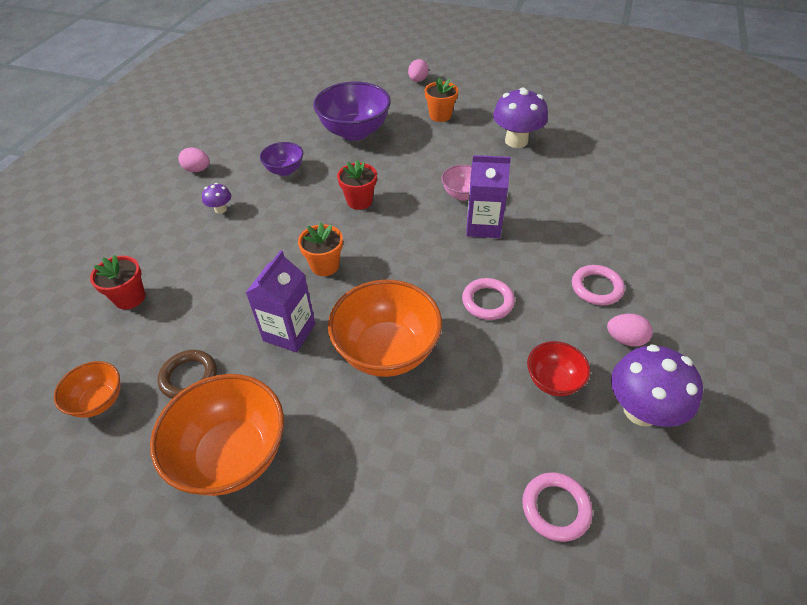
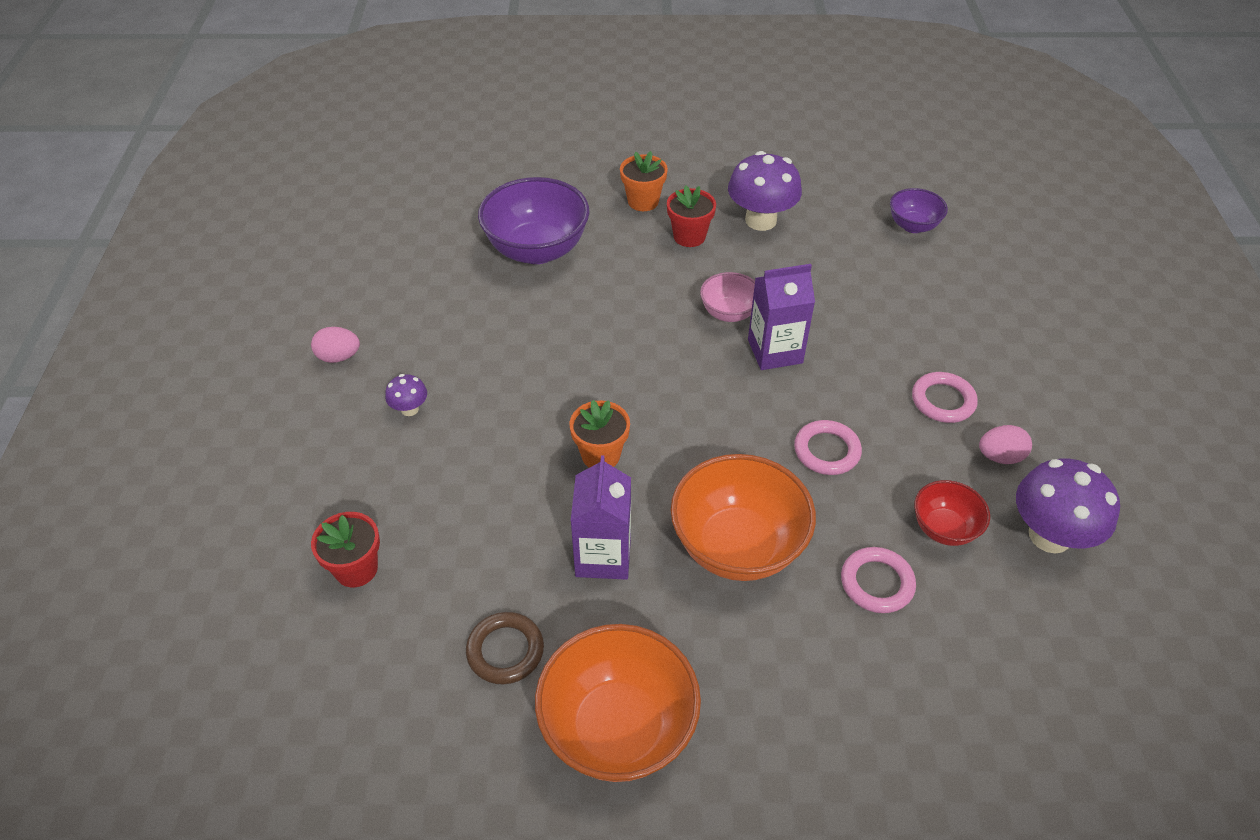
camera: 20 degrees left, 0 degrees up
(99, 401) = (402, 717): orange bowl -> none
(285, 170) = (469, 330): purple bowl -> purple bowl (913, 226)
(359, 201) = (598, 353): red flower pot -> red flower pot (689, 236)
(418, 80) = (585, 151): pink egg -> none
(555, 508) = (1008, 671): pink ring -> pink ring (877, 583)

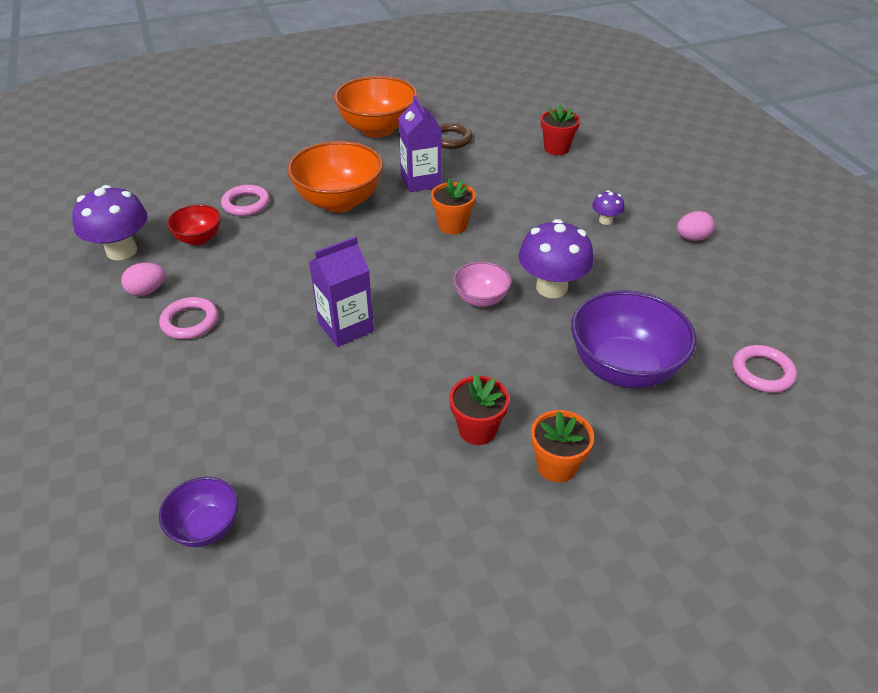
camera: 160 degrees right, 5 degrees down
(729, 313) = (400, 352): pink bowl -> pink bowl (481, 299)
(760, 220) = (403, 478): purple mushroom -> purple mushroom (551, 287)
(826, 451) = (287, 264): pink ring -> pink ring (762, 372)

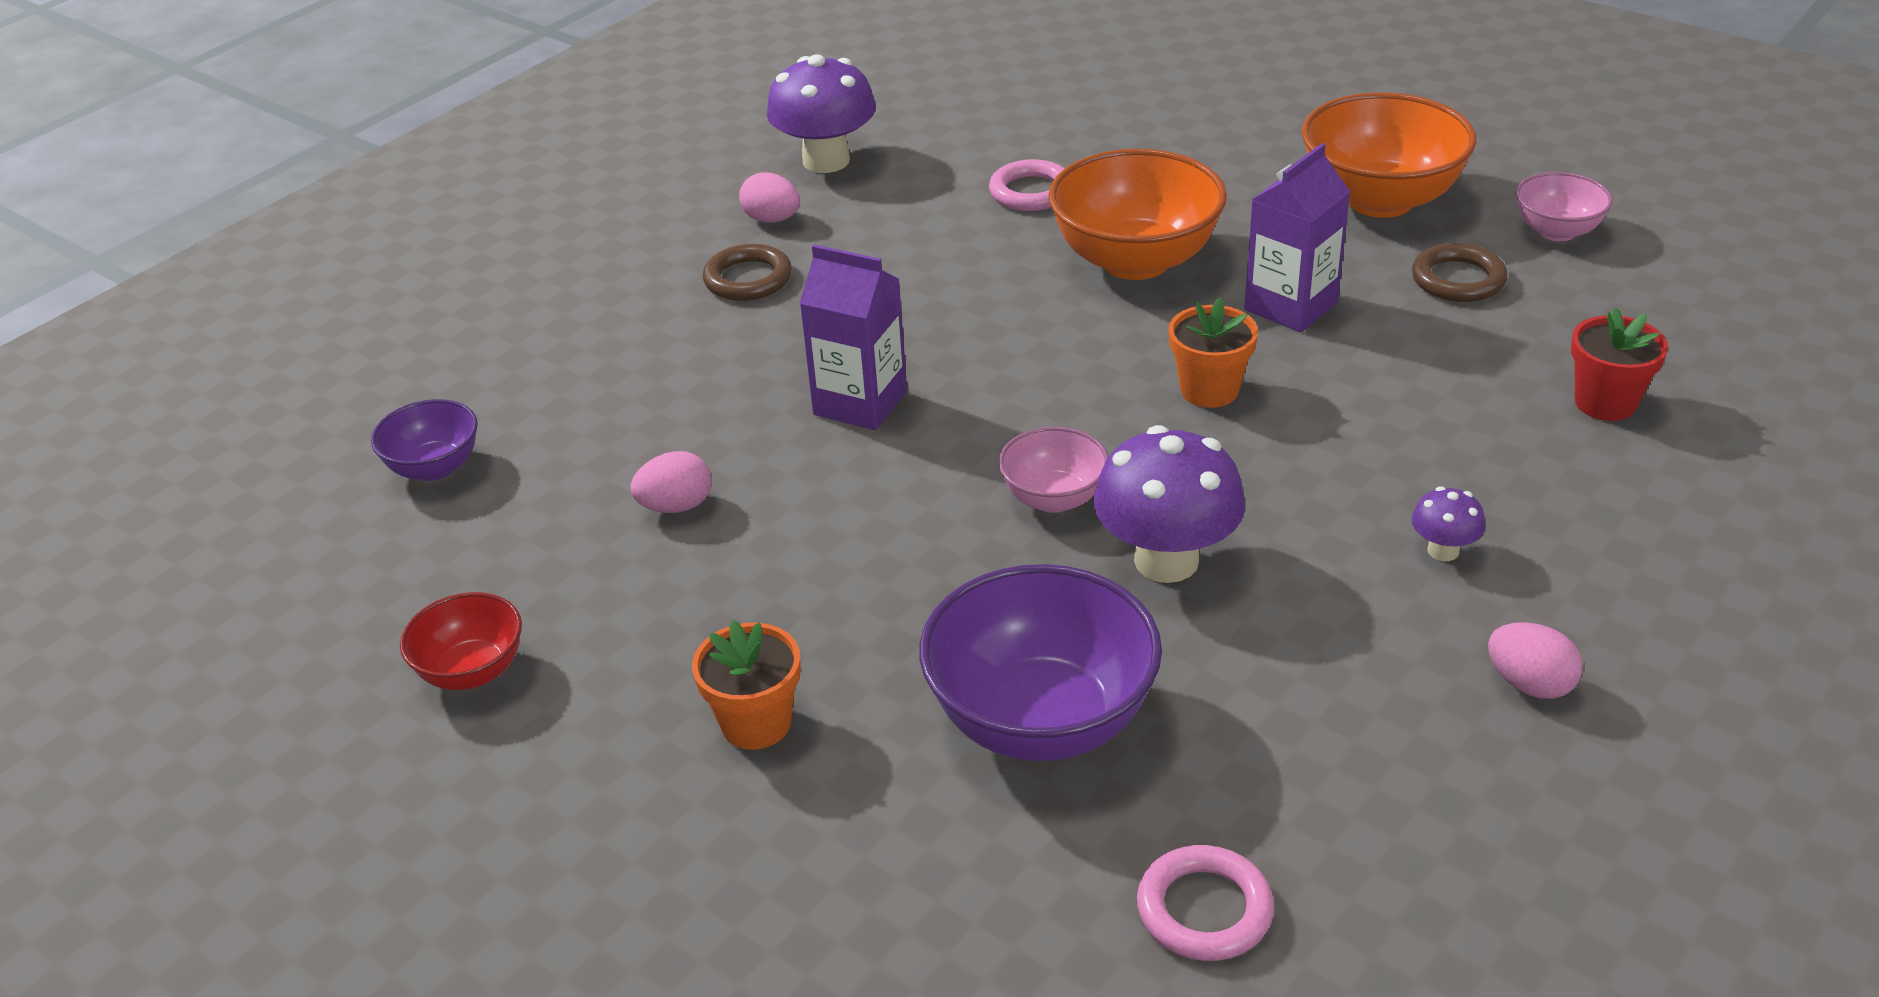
camera: 60 degrees right, 5 degrees down
(190, 322) = (748, 279): pink ring -> brown ring
(199, 239) = (913, 198): red bowl -> red bowl (472, 671)
(358, 429) = (676, 506): none -> pink egg
(447, 107) = (1556, 231): none -> pink bowl
(477, 430) = (764, 614): red flower pot -> none

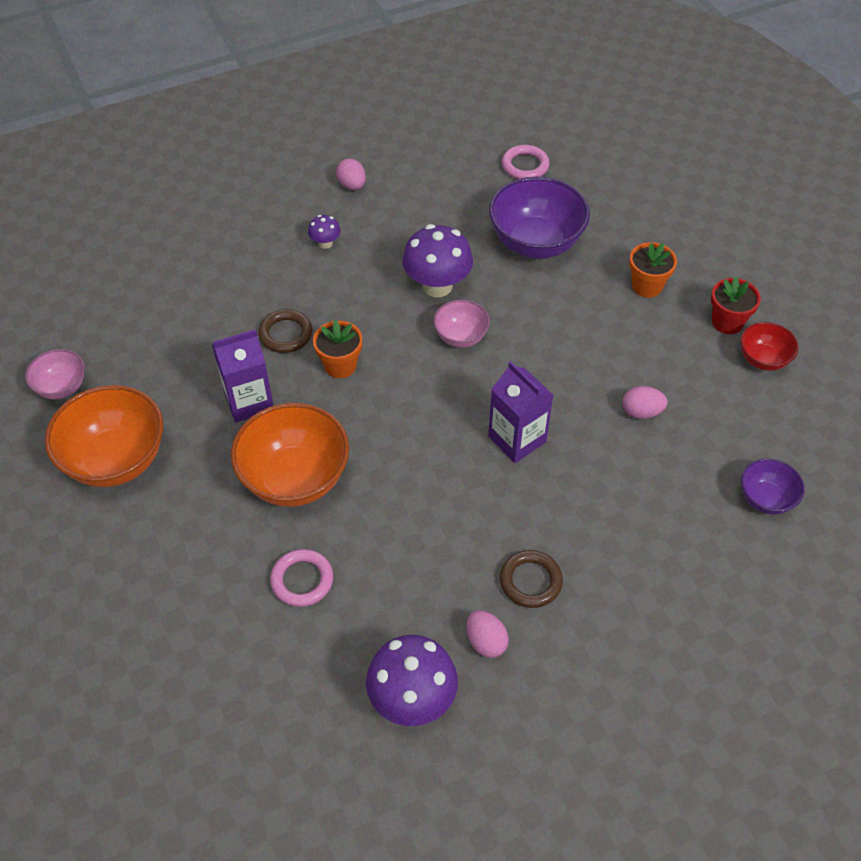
camera: 155 degrees left, 15 degrees up
(1458, 280) = (150, 378): brown ring -> brown ring (285, 334)
(1605, 403) = (180, 278): red flower pot -> red flower pot (727, 322)

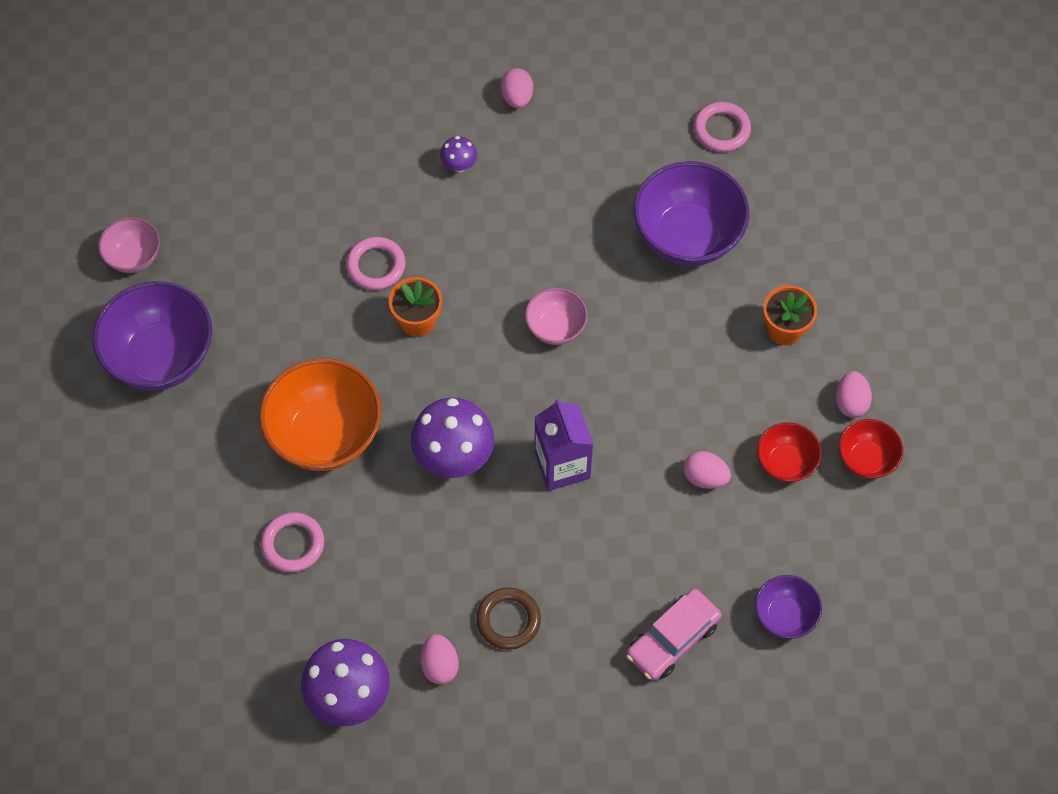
camera: 20 degrees right, 10 degrees up
(116, 460) = (161, 357): orange bowl -> purple bowl
(249, 401) = (311, 333): purple carton -> none
(285, 334) = (376, 266): brown ring -> pink ring
(437, 286) = (557, 257): purple mushroom -> purple mushroom (454, 457)
(682, 549) = (672, 639): none -> pink car
(701, 381) = (785, 463): none -> red bowl
(727, 322) = (850, 402): red flower pot -> pink egg

